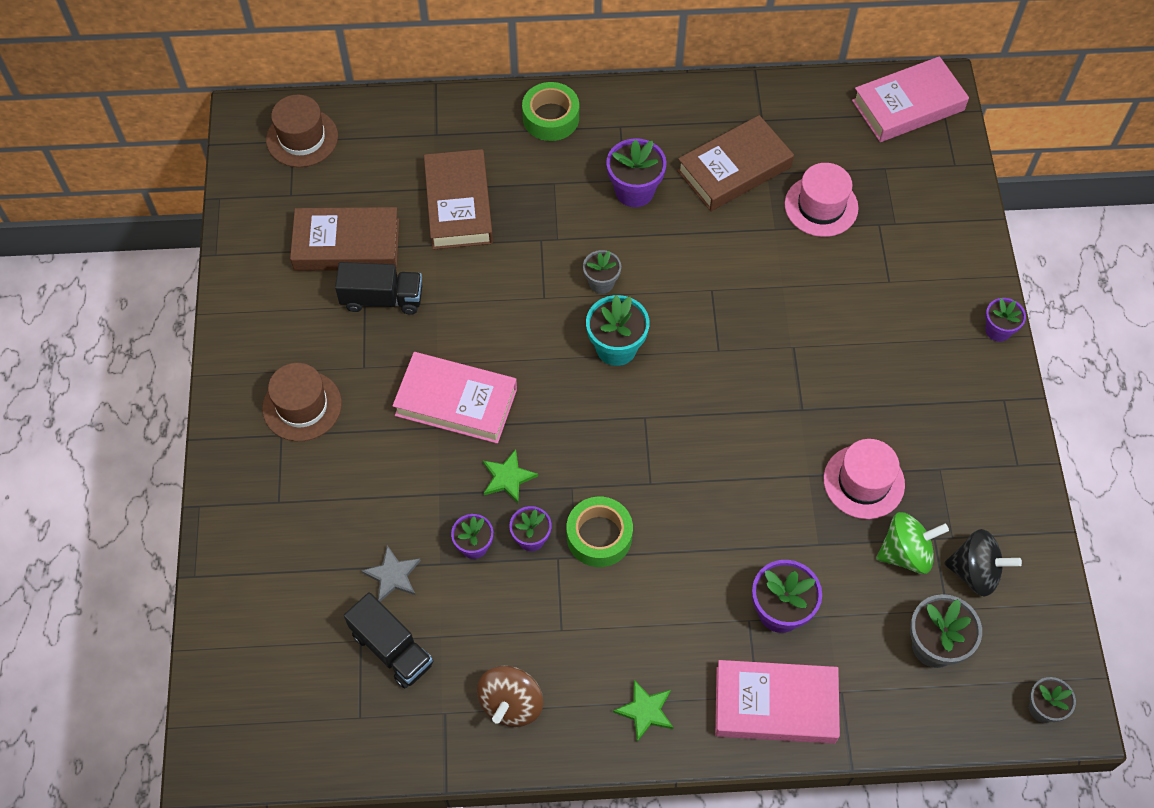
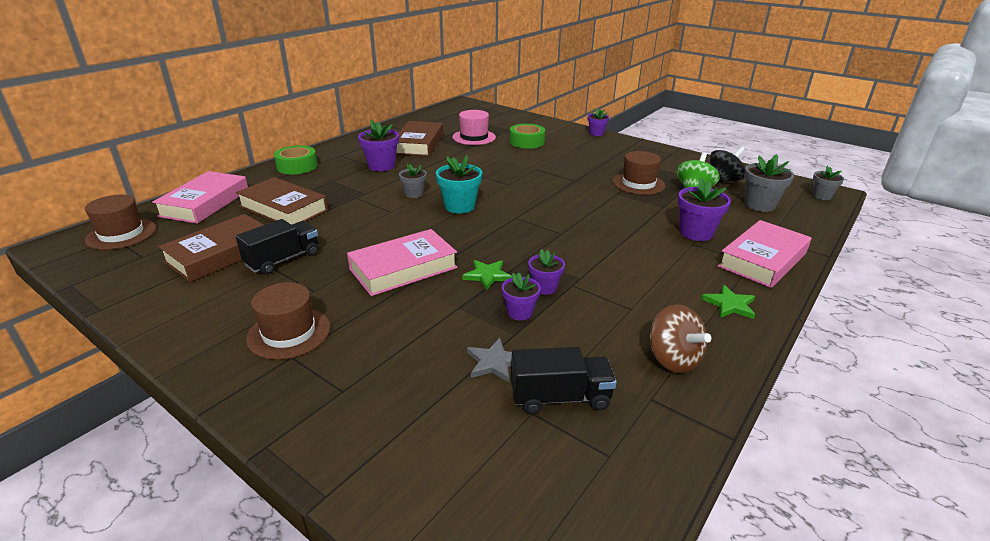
camera: 50 degrees left, 30 degrees down
(599, 536) = (575, 264): green tape -> green tape (527, 142)
(863, 482) = (638, 184): pink hat -> brown hat
(908, 105) = (460, 109): pink book -> pink book (205, 203)

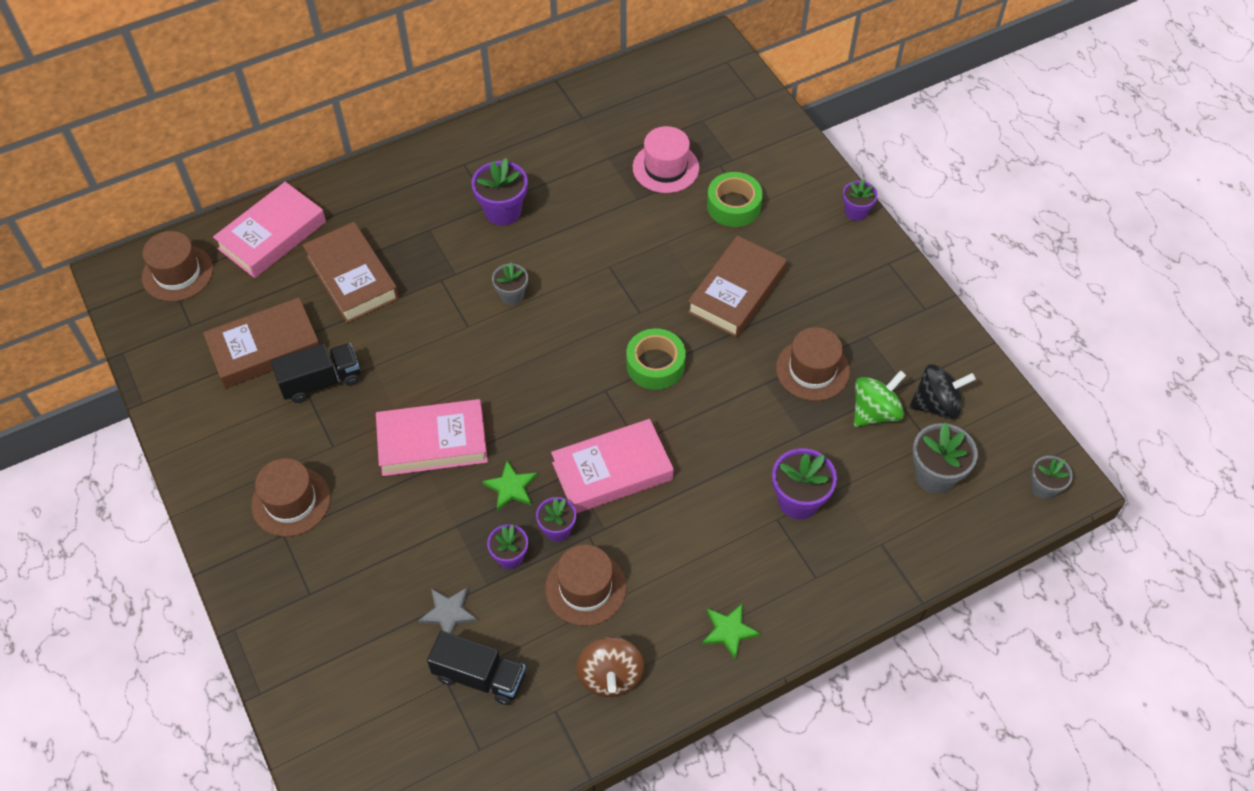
camera: 25 degrees right, 25 degrees up
(297, 166) = (399, 178): green tape -> green tape (655, 365)
(418, 144) = (578, 164): brown book -> brown book (736, 292)
(459, 206) = (551, 343): turquoise flower pot -> none
(598, 313) = (585, 588): none -> brown hat
(762, 260) = (834, 578): pink book -> pink book (612, 471)

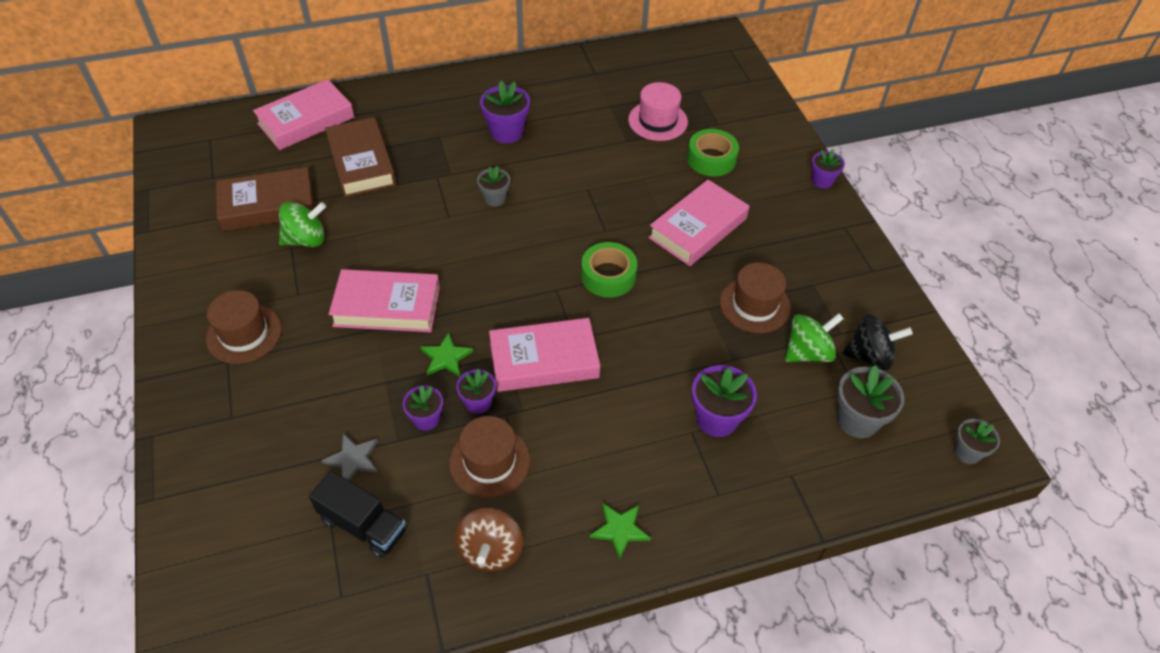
camera: 10 degrees right, 5 degrees down
(177, 273) = (217, 136): brown hat -> none
(321, 381) = (306, 239): black truck -> green spinning top
(736, 292) = (698, 228): brown book -> pink book

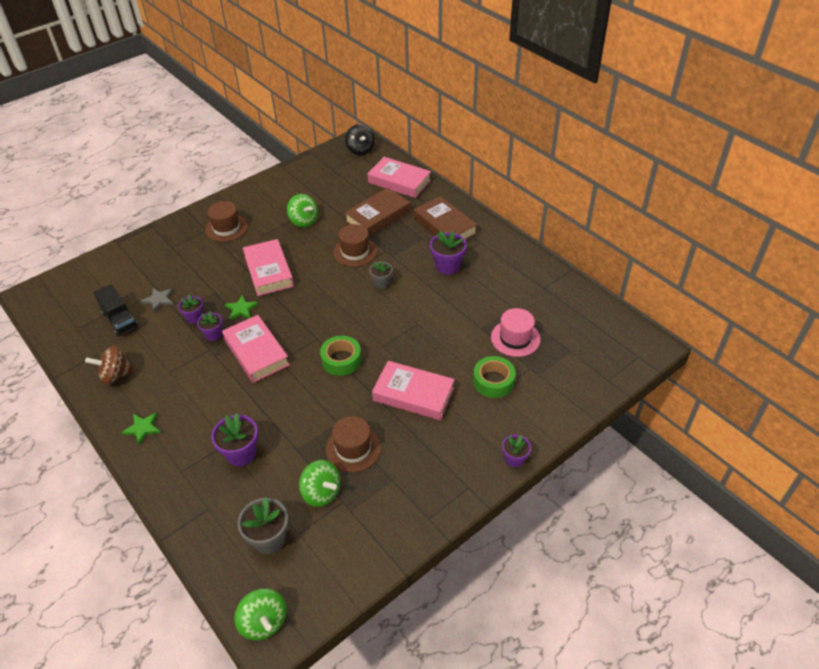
camera: 70 degrees right, 5 degrees down
(268, 205) = (322, 197): brown book -> brown book (445, 226)
(363, 525) = (120, 320): black truck -> black truck turned 45 degrees counterclockwise
(489, 461) = (174, 354): brown hat -> brown hat (355, 252)
(869, 356) = (334, 534): black spinning top -> black spinning top (360, 150)
(967, 452) = (264, 622): grey flower pot -> green spinning top

